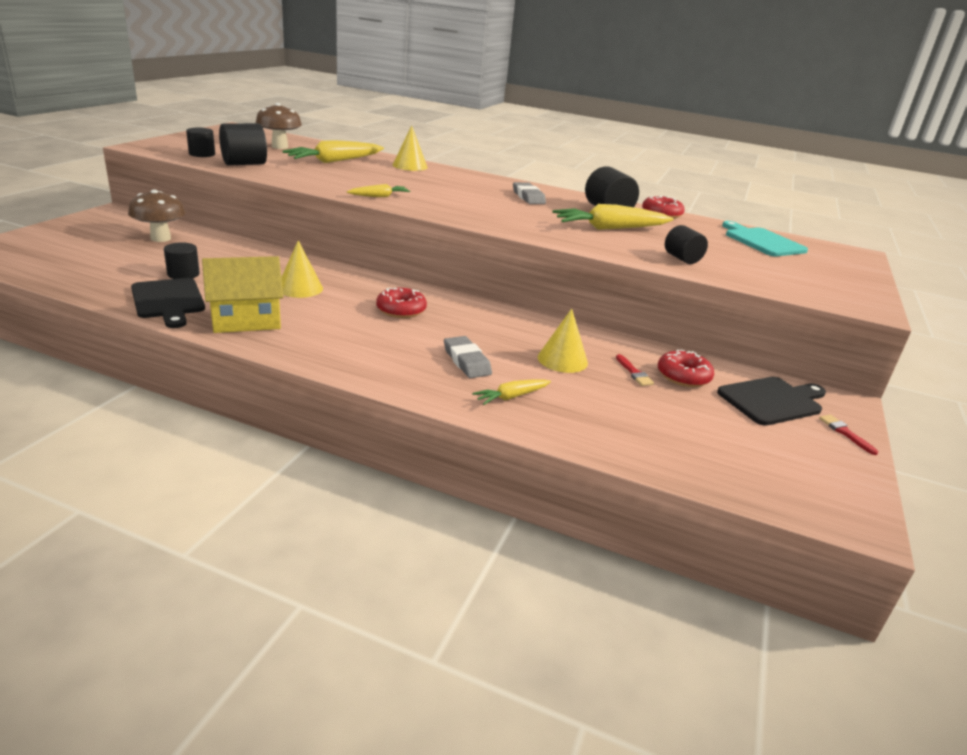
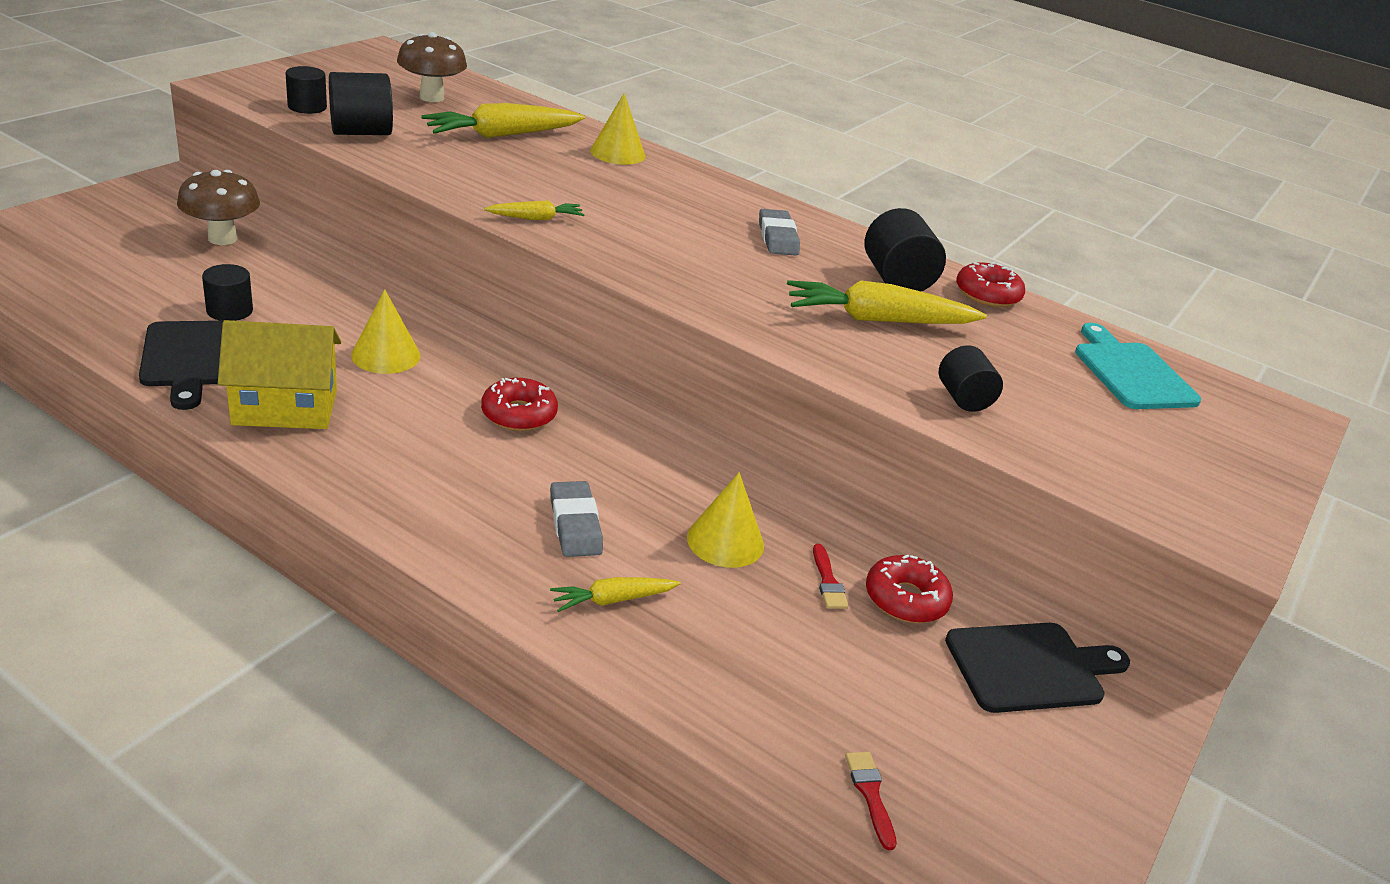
camera: 10 degrees right, 5 degrees up
(845, 433) = (1120, 747): red brush -> red brush (870, 794)

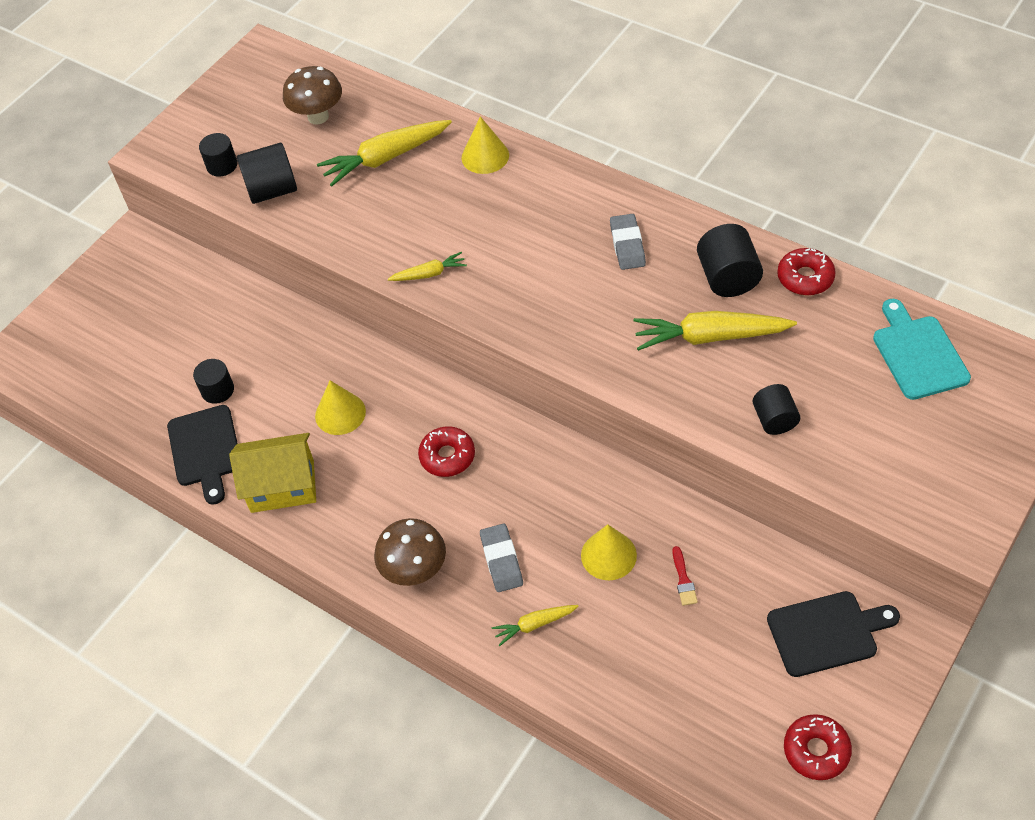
camera: 10 degrees right, 20 degrees up
(222, 238) = (189, 305): brown mushroom -> brown mushroom (415, 570)
(870, 794) = (711, 755): red brush -> none
(905, 599) = (740, 586): red donut -> red donut (816, 750)

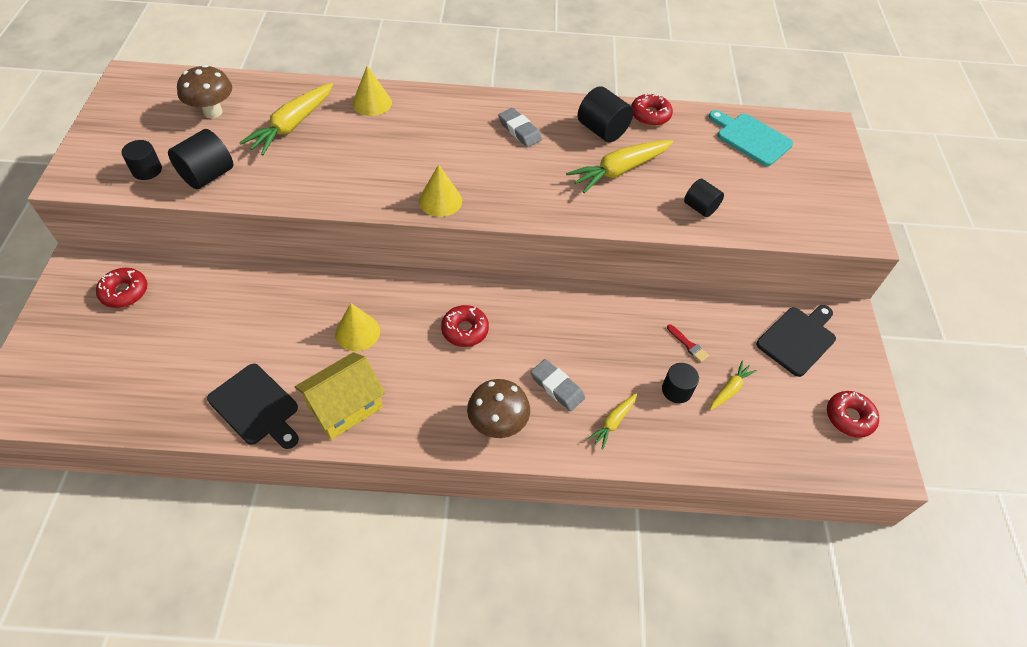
camera: 40 degrees left, 0 degrees up
(157, 284) = (124, 292): none -> red donut
(217, 390) = (237, 355): black cylinder -> black cylinder (676, 390)
(429, 274) = (386, 195): yellow carrot -> yellow carrot (729, 389)
(608, 555) = (628, 350): yellow cone -> yellow cone (440, 200)

